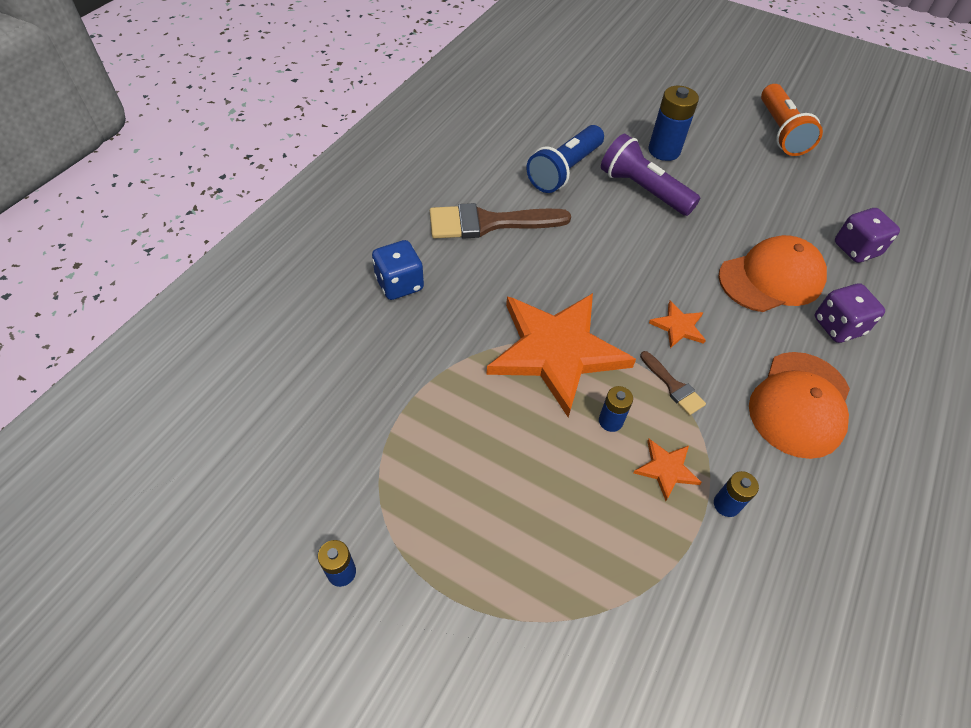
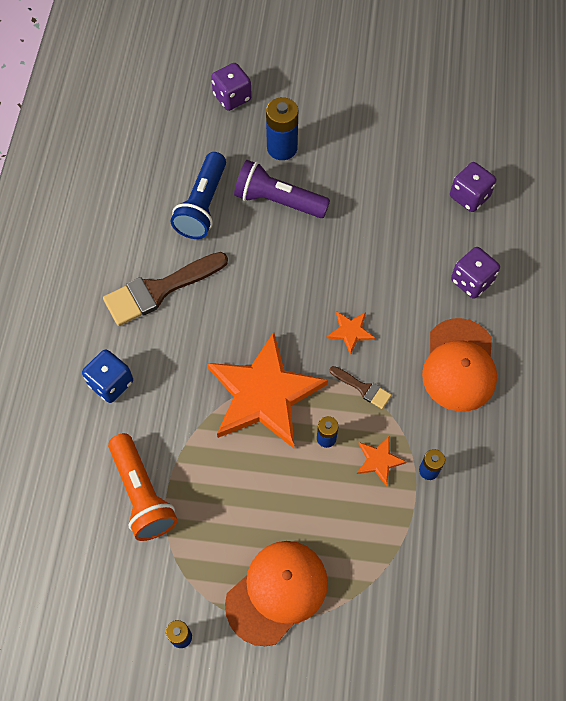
camera: 20 degrees left, 10 degrees up
(630, 101) = (232, 97): none -> purple dice
(771, 278) = (409, 254): orange cap -> orange cap (277, 592)
(780, 132) = (377, 85): orange flashlight -> orange flashlight (142, 494)

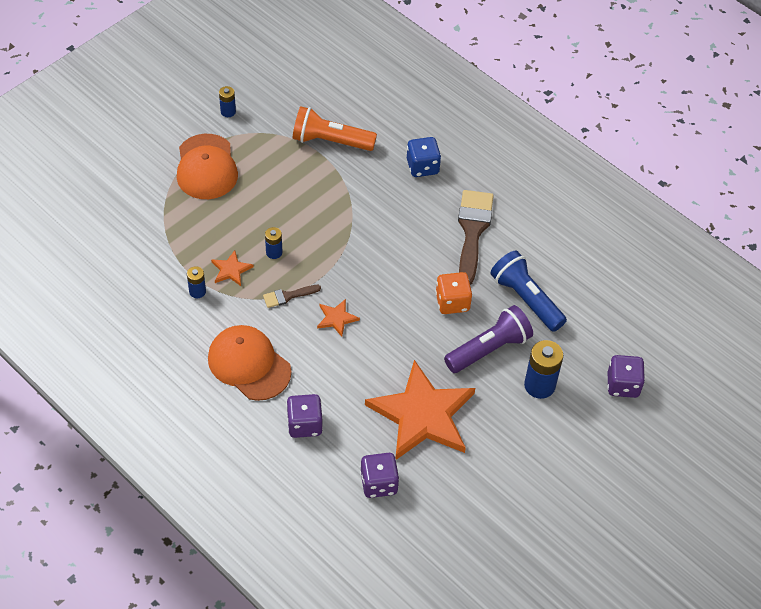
camera: 125 degrees right, 10 degrees down
(253, 256) = (452, 302): none -> orange dice
(264, 394) = (337, 240): orange star -> orange star (422, 415)

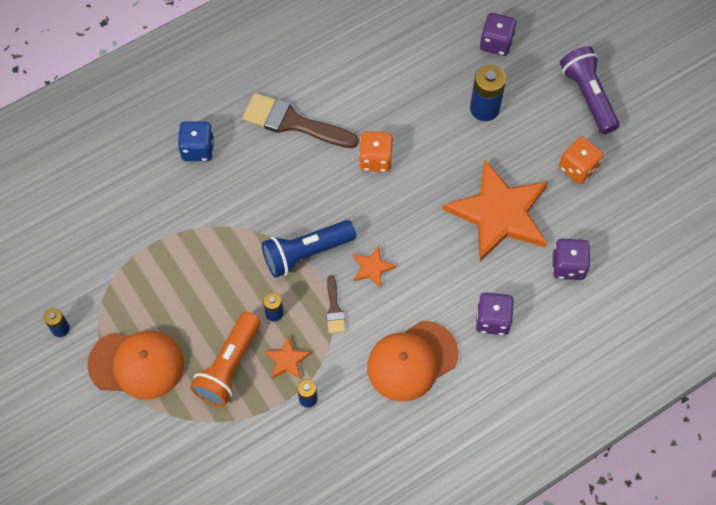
camera: 75 degrees left, 10 degrees up
(330, 141) = (136, 230): orange flashlight -> orange flashlight (229, 366)
(489, 349) = (436, 141): purple flashlight -> purple flashlight (588, 96)
(495, 479) = (578, 168): none -> orange dice
(526, 299) = (385, 96): blue flashlight -> blue flashlight (306, 253)

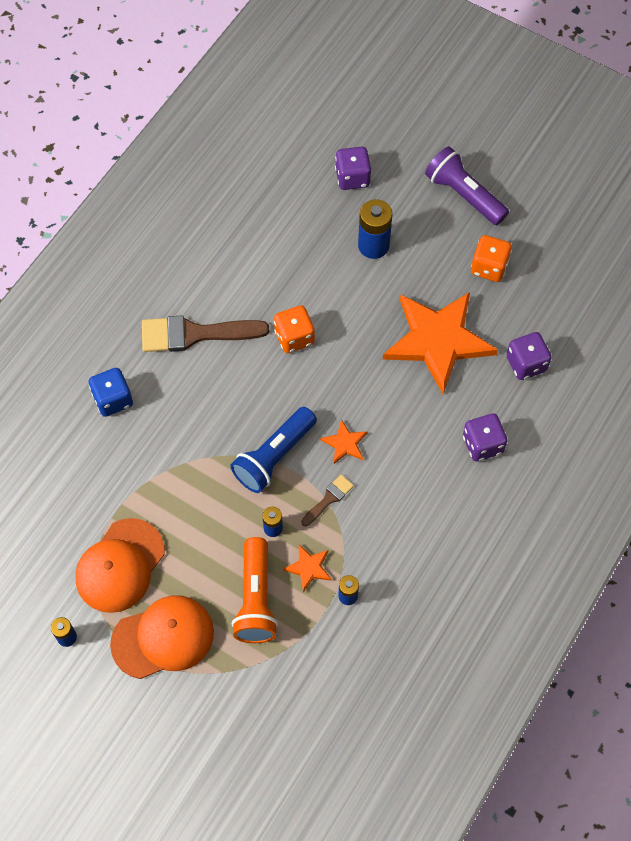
camera: 25 degrees left, 0 degrees up
(334, 309) = (329, 499): brown brush -> brown brush turned 105 degrees counterclockwise
(412, 361) = (427, 516): orange cap -> orange cap (120, 566)

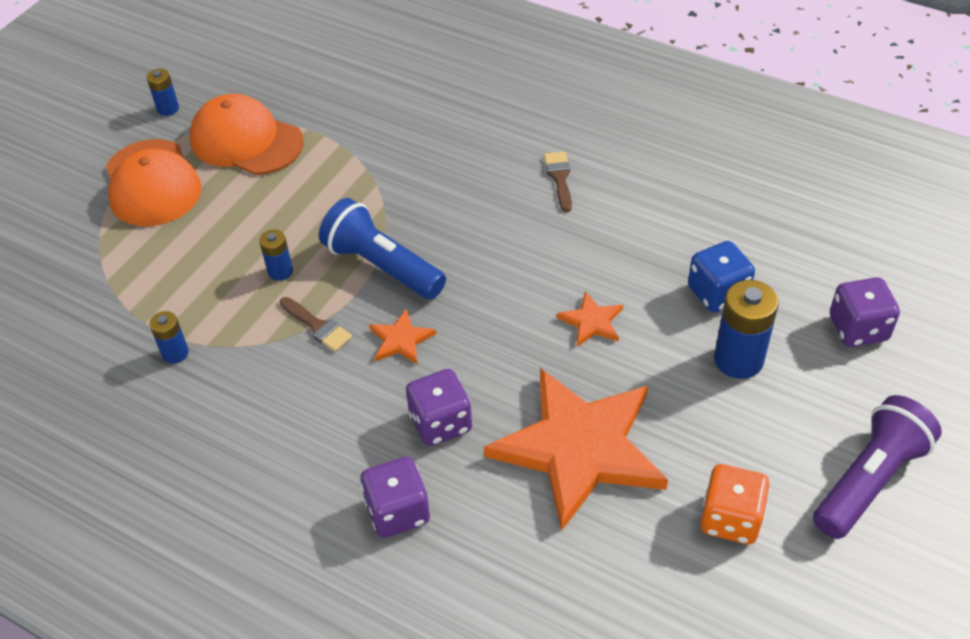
camera: 90 degrees right, 15 degrees down
(113, 399) = (461, 115): blue dice -> blue dice (717, 293)
(195, 334) = (559, 178): brown brush -> brown brush, size x0.49
(256, 599) = (186, 261): orange flashlight -> none
(294, 337) = (565, 276): orange dice -> none
(308, 568) = (221, 310): orange star -> orange star (591, 321)
(526, 364) = (548, 576): purple dice -> purple dice (440, 423)

